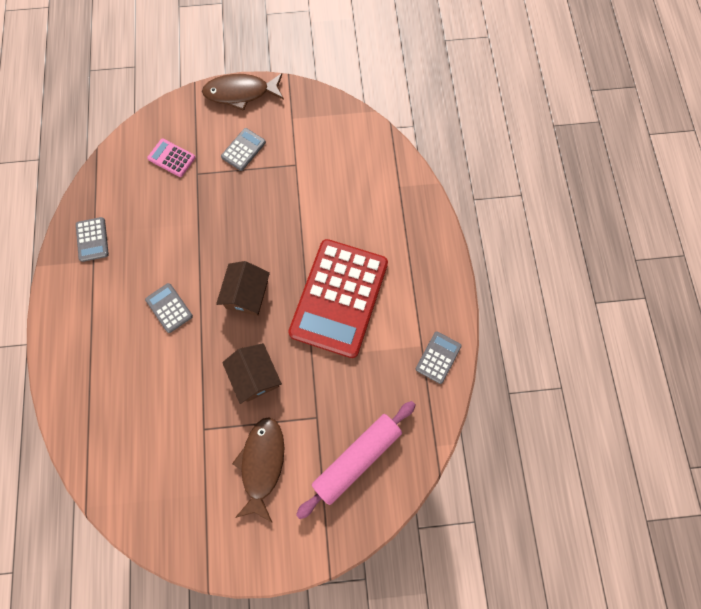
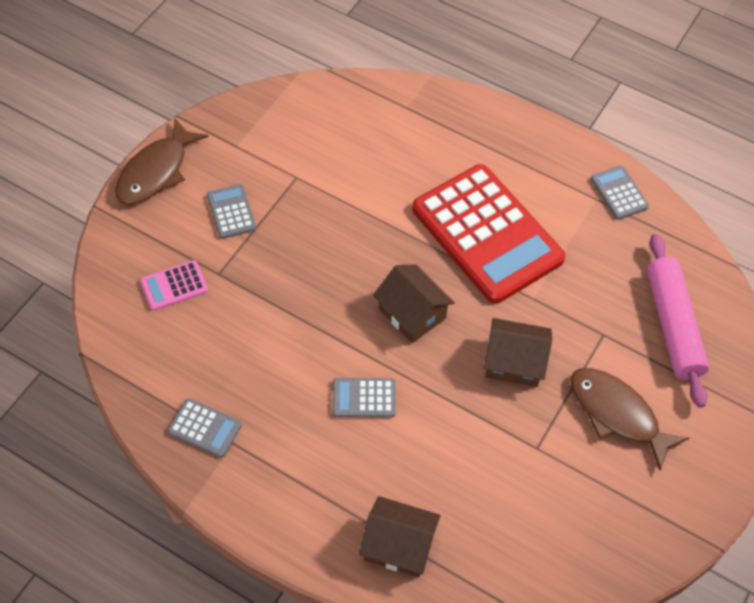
camera: 55 degrees left, 15 degrees down
(86, 392) = (398, 545): none -> brown house

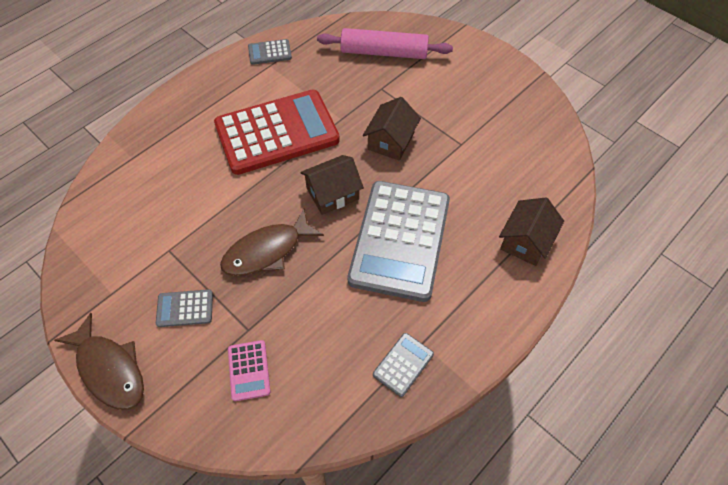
camera: 75 degrees left, 0 degrees up
(364, 398) = (400, 240): grey calculator -> grey calculator, size x2.44
(617, 414) = (444, 96): brown fish -> brown fish (267, 251)

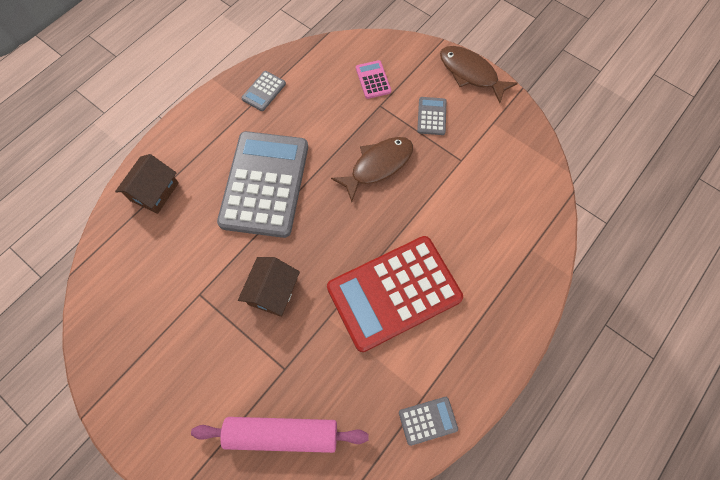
camera: 175 degrees right, 10 degrees up
(185, 308) = (431, 116): grey calculator -> grey calculator turned 75 degrees counterclockwise
(332, 194) = (328, 225): brown house -> none

